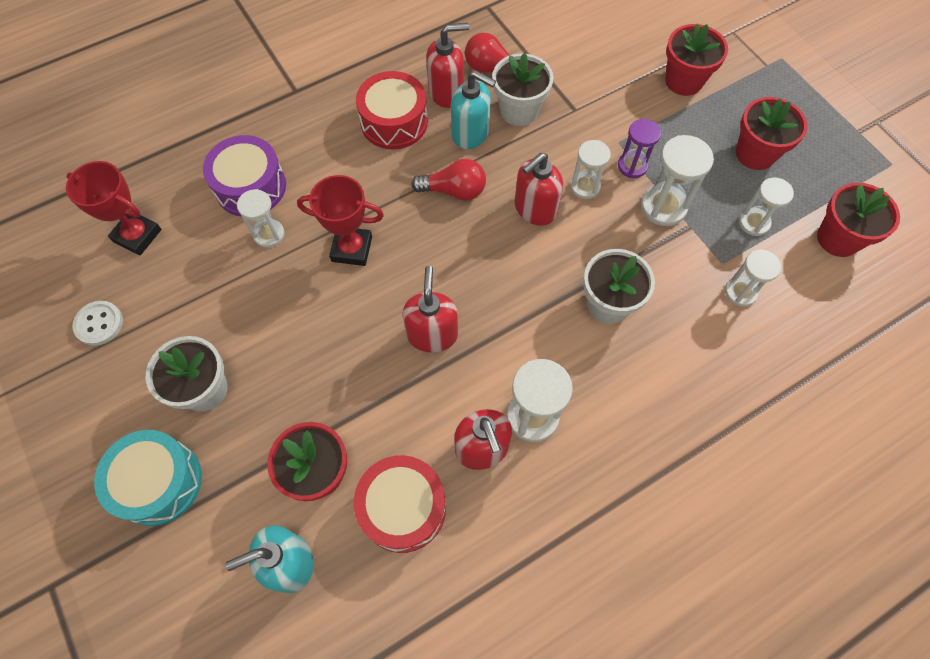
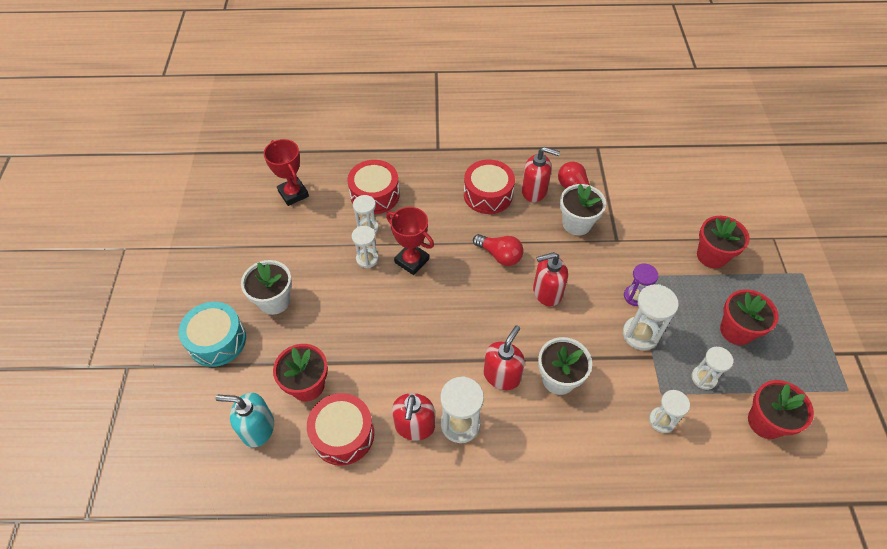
camera: 30 degrees right, 10 degrees down
(99, 324) = (242, 234): white button -> none
(250, 187) = (375, 195): purple drum -> red drum
(432, 334) = (428, 338): red soap dispenser -> red soap dispenser (502, 375)
(471, 133) = (534, 224): turquoise soap dispenser -> none
(585, 186) = (591, 294): white hourglass -> white hourglass (367, 259)

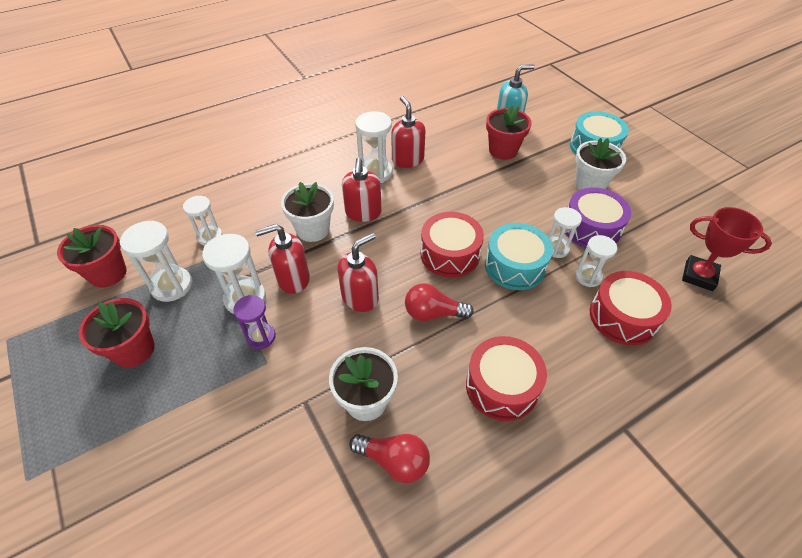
camera: 150 degrees right, 5 degrees down
(322, 261) = (591, 228): none -> purple drum
(343, 434) = (452, 138): red drum -> red drum (450, 254)
(412, 261) = (515, 266): red trophy -> turquoise drum
(534, 191) = (448, 425): red soap dispenser -> red soap dispenser (293, 279)
(704, 378) = (172, 286): white hourglass -> white hourglass, size x1.51
(712, 256) = (166, 442): red flower pot -> none

